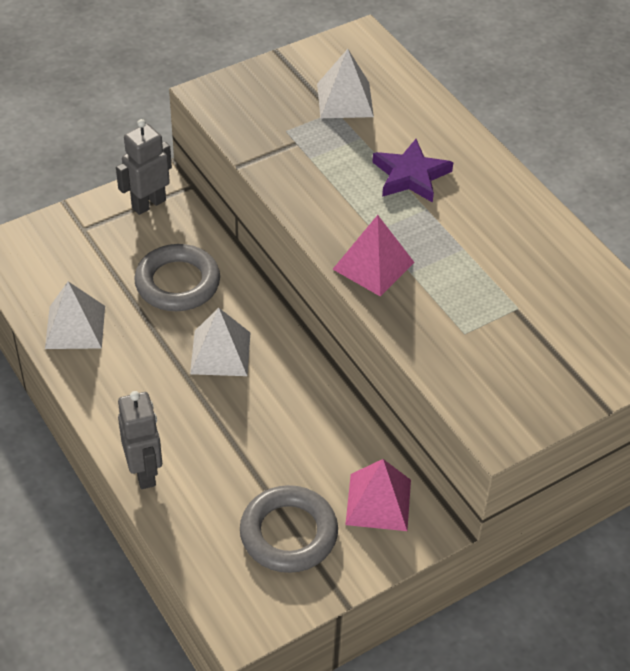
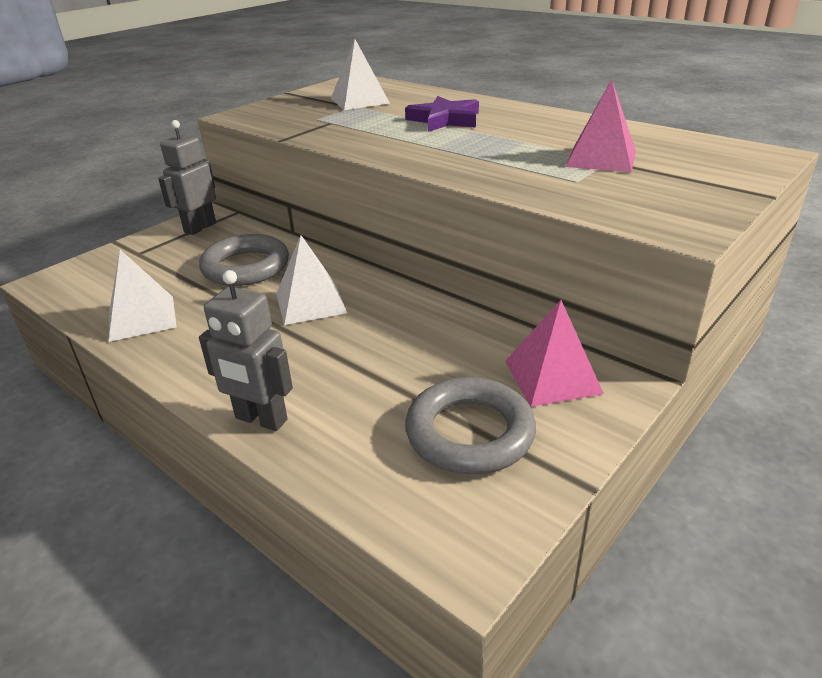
camera: 15 degrees left, 15 degrees down
(144, 472) = (261, 419): grey robot -> grey robot turned 150 degrees clockwise
(373, 265) = (450, 162): pink pyramid -> pink pyramid (601, 158)

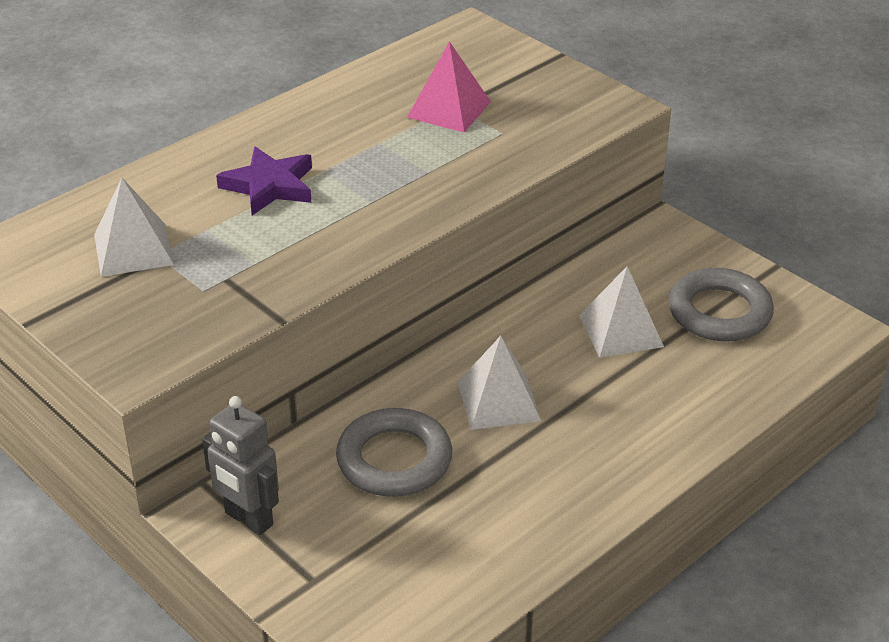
camera: 85 degrees left, 5 degrees up
(142, 318) = (503, 543): white pyramid -> white pyramid (621, 331)
(261, 419) = (698, 430): grey robot -> none
(552, 377) = (650, 260): pink pyramid -> none

